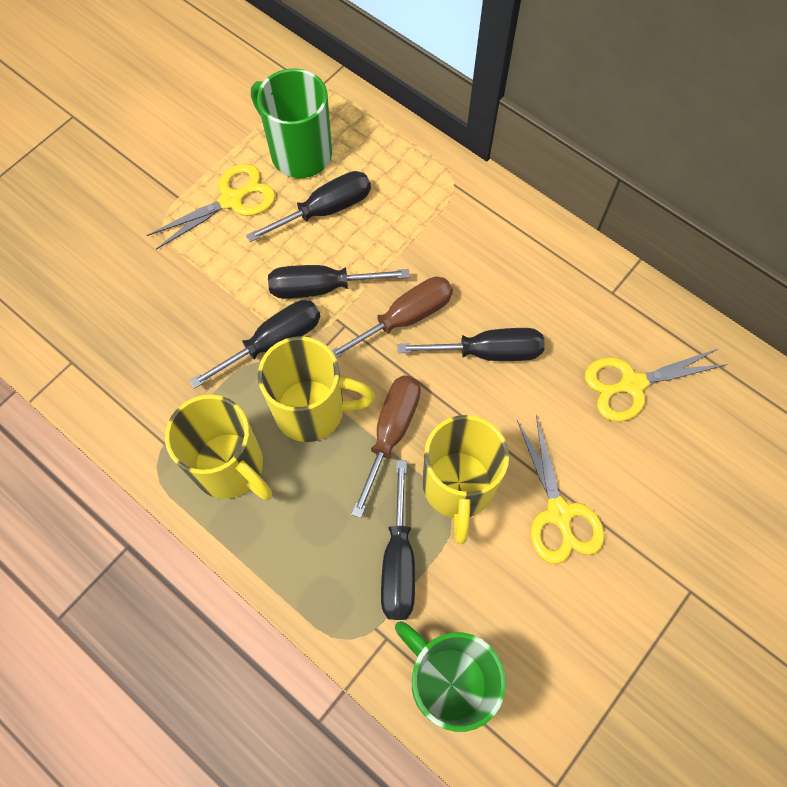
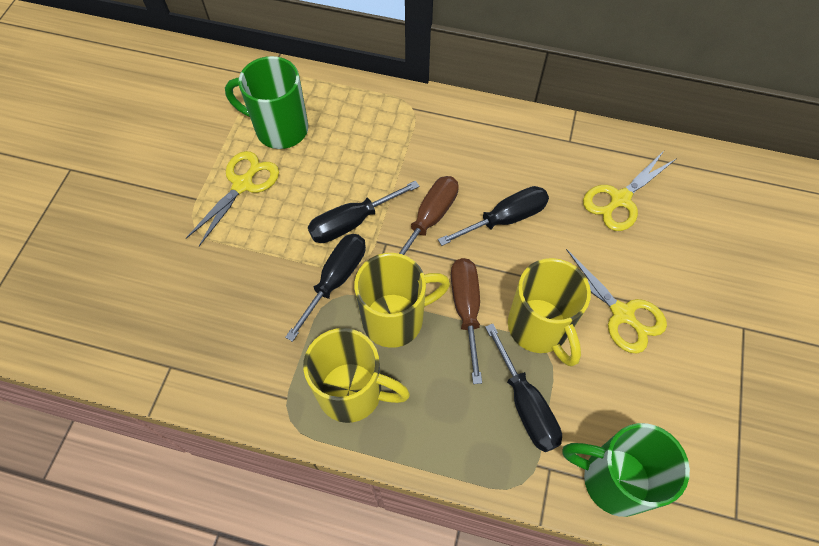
camera: 25 degrees left, 5 degrees down
(325, 210) = (323, 164): black screwdriver -> none

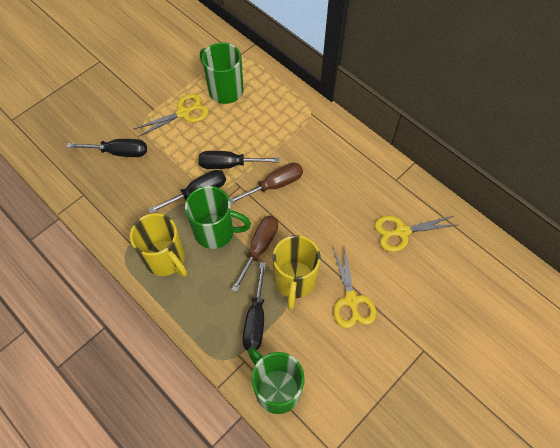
camera: 30 degrees right, 0 degrees up
(395, 319) = (216, 231): yellow mug -> green mug
(505, 219) = (320, 207): black screwdriver -> black screwdriver (119, 152)

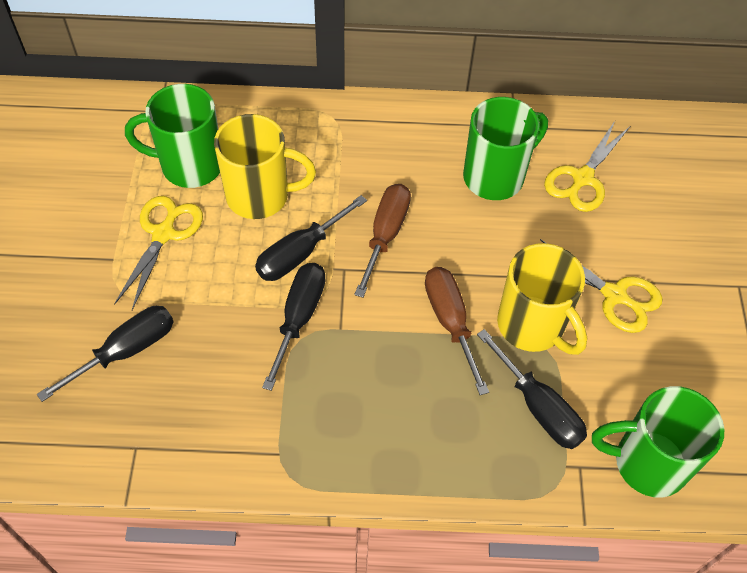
camera: 45 degrees left, 5 degrees down
(166, 259) = (350, 432): yellow mug -> yellow mug (260, 196)
(216, 231) = (376, 346): green mug -> green mug (495, 176)

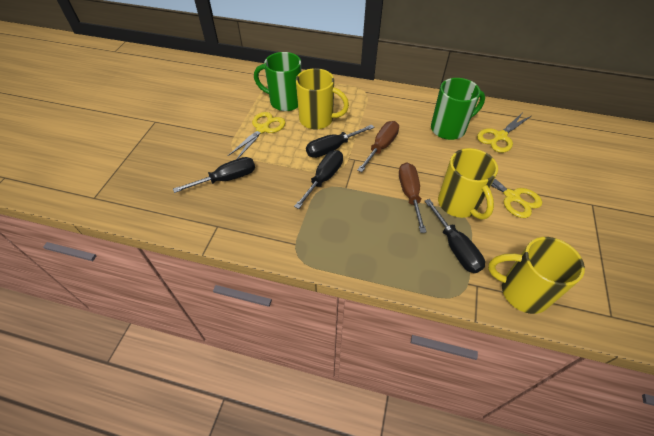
camera: 15 degrees right, 5 degrees down
(647, 463) = (522, 292): green mug -> yellow mug

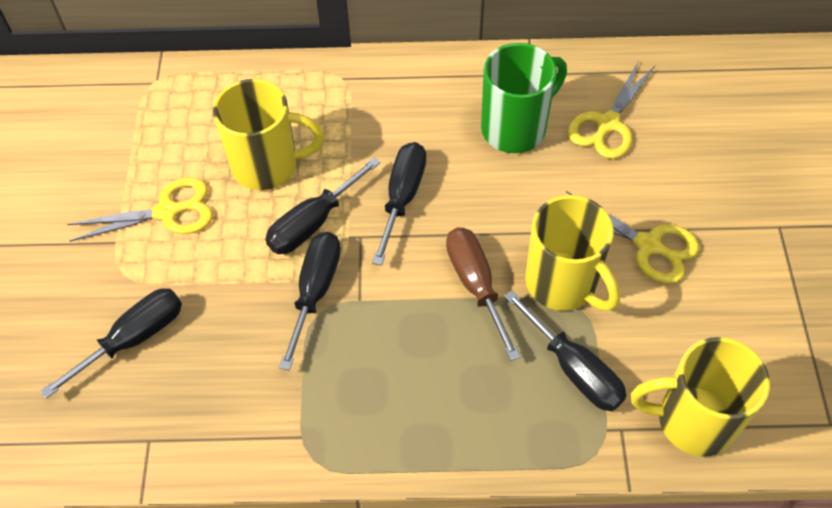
camera: 15 degrees left, 5 degrees up
(263, 129) = (167, 212): yellow scissors -> yellow scissors turned 60 degrees clockwise
(285, 102) = (191, 138): green mug -> none
(381, 147) = (402, 197): brown screwdriver -> black screwdriver

